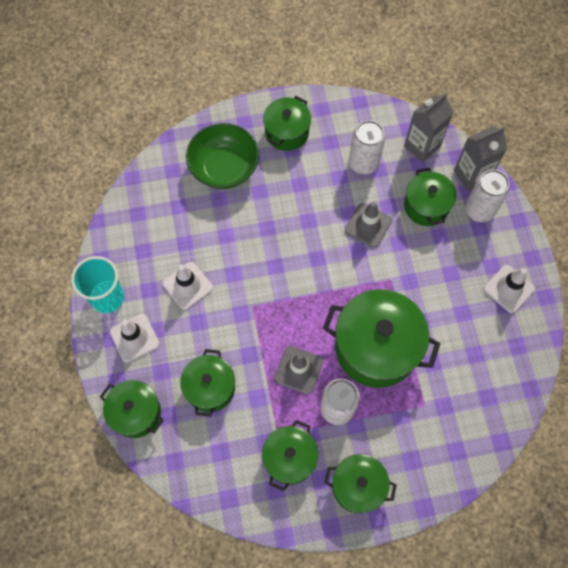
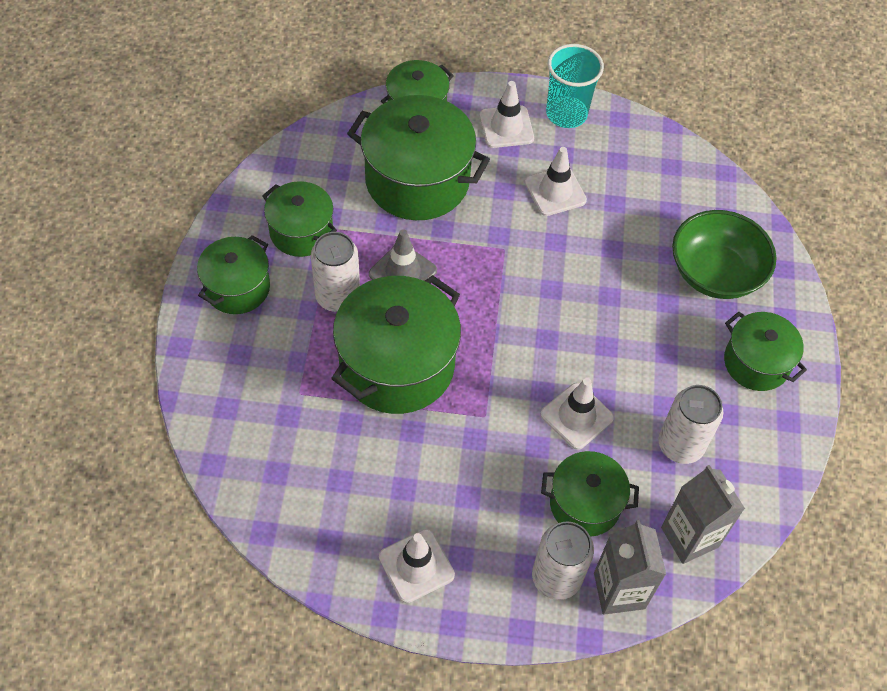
camera: 105 degrees right, 10 degrees down
(210, 388) = (417, 180): green pot -> green pot, size x1.70
(368, 225) = (576, 416): grey traffic cone -> white traffic cone

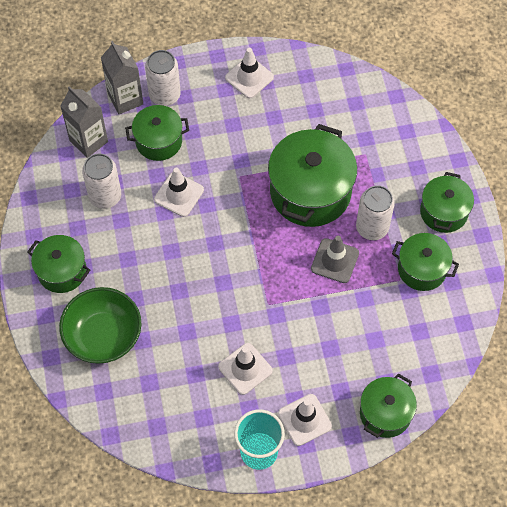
camera: 165 degrees right, 5 degrees up
(417, 180) = (356, 342): green pot -> none

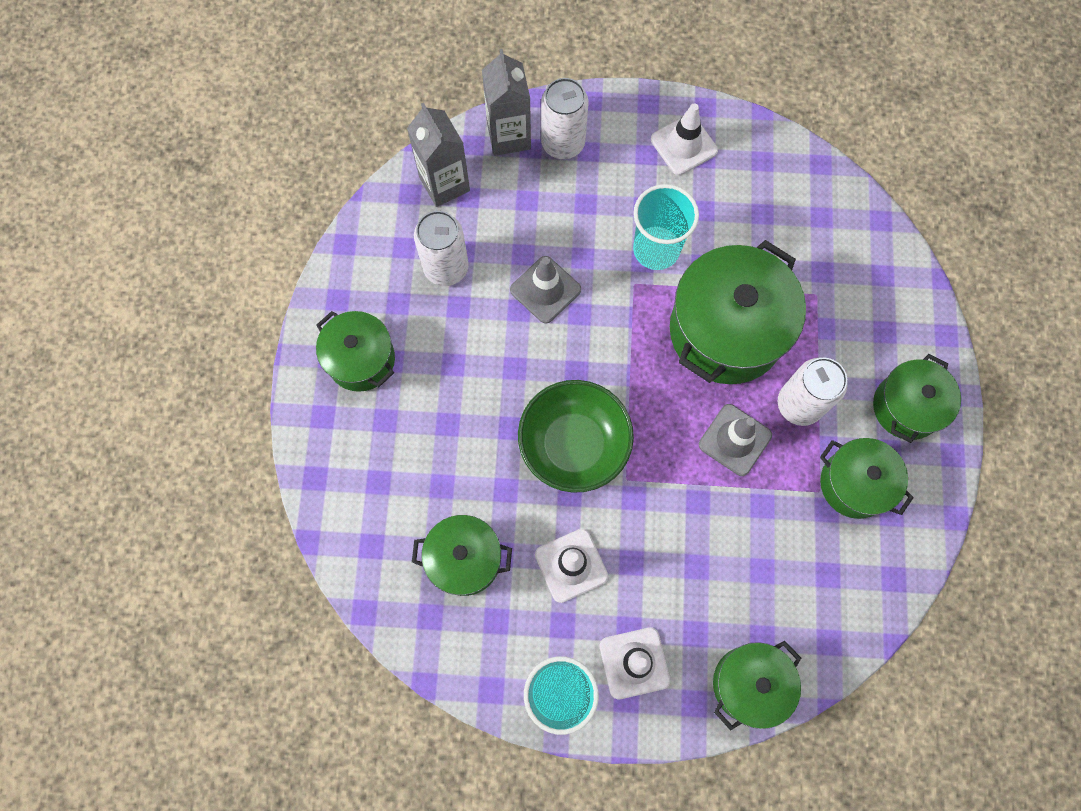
camera: 15 degrees right, 10 degrees up
(103, 335) = (392, 466): green bowl -> green bowl (574, 444)
(159, 141) = (538, 207): green pot -> green pot (464, 559)
(179, 194) = (545, 290): white traffic cone -> grey traffic cone
(248, 150) = (656, 249): none -> turquoise cup

